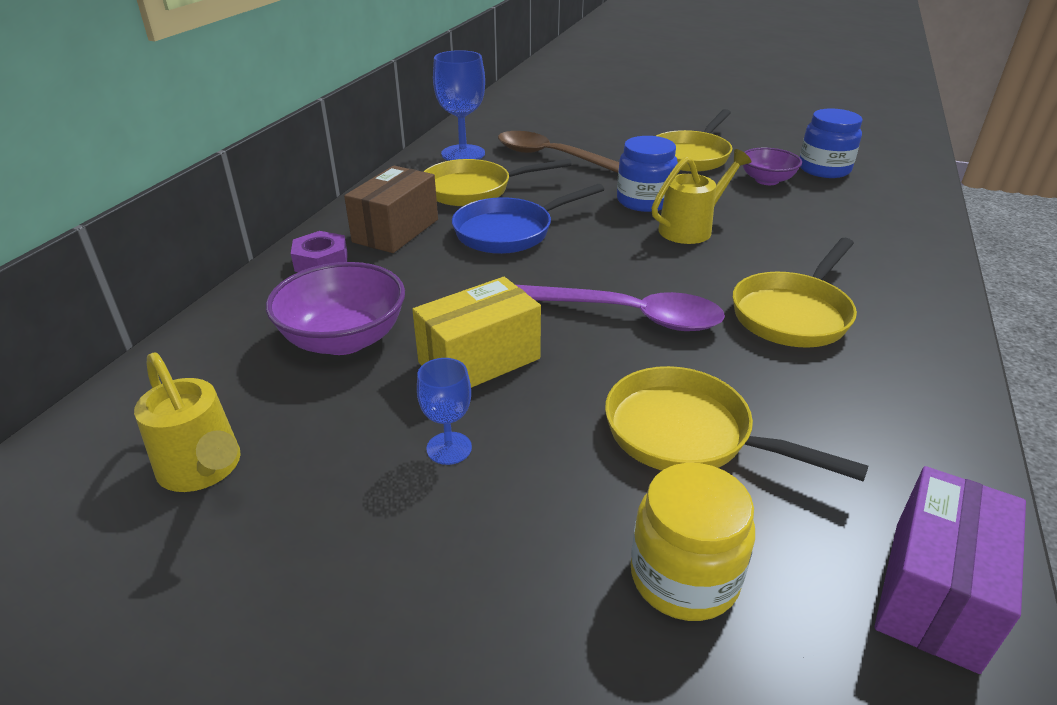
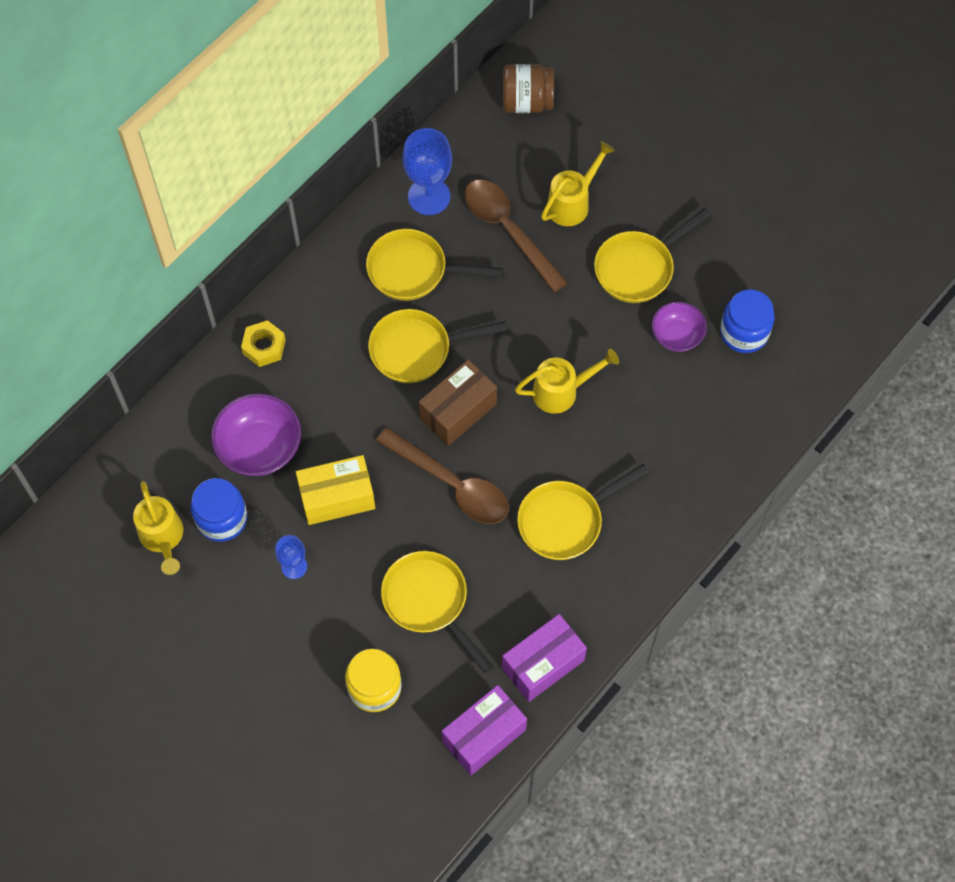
camera: 20 degrees right, 30 degrees up
(321, 261) = (264, 347): purple nut -> yellow nut
(396, 230) = (329, 319): brown box -> brown box (458, 411)
(510, 232) = (417, 349): blue pan -> yellow pan
(520, 107) = (527, 102): none -> brown jar
(600, 138) = (572, 203): none -> yellow watering can
(628, 316) = (452, 484): purple spoon -> brown spoon
(644, 201) = (548, 336): blue jar -> blue jar (222, 519)
(919, 461) = (543, 664): none -> purple box

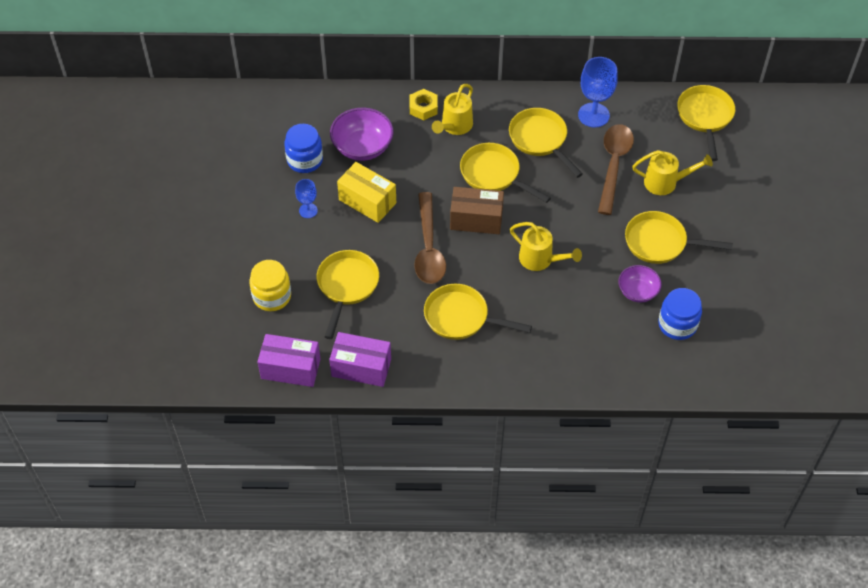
camera: 50 degrees right, 10 degrees down
(163, 538) = (269, 143): yellow watering can -> yellow watering can (454, 126)
(527, 102) = (705, 117): brown jar -> yellow pan

